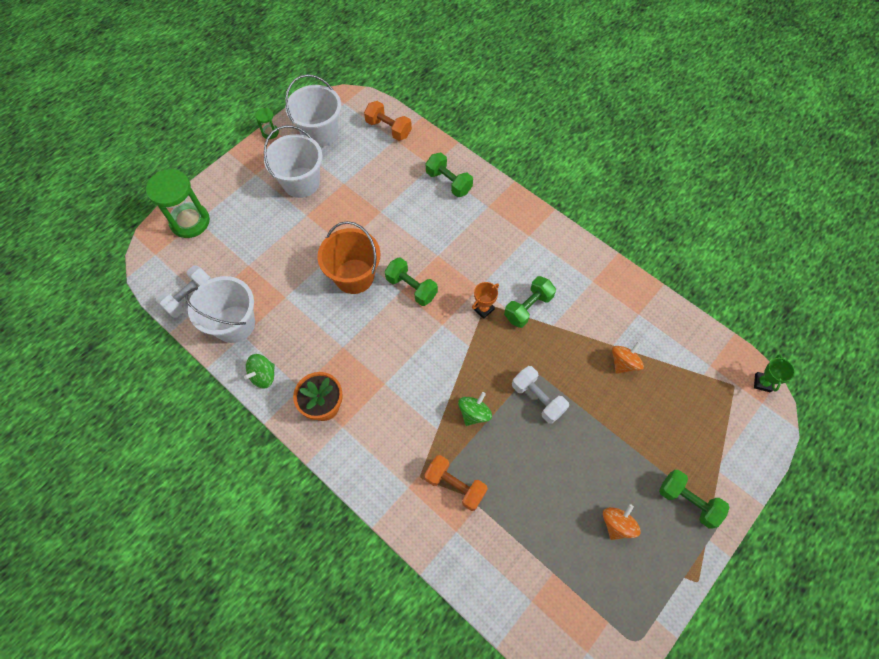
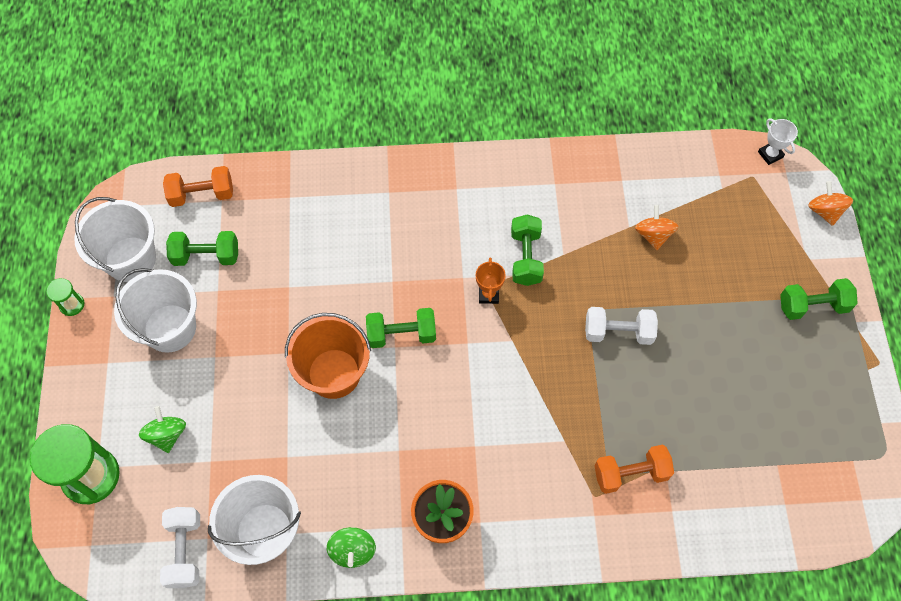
camera: 45 degrees left, 0 degrees up
(448, 182) = (325, 200): green dumbbell -> green dumbbell (206, 256)
(474, 413) = (580, 396): green spinning top -> green spinning top (167, 435)
(617, 524) = (783, 377): orange spinning top -> orange spinning top (824, 211)
(762, 383) = (770, 154): green trophy -> white trophy

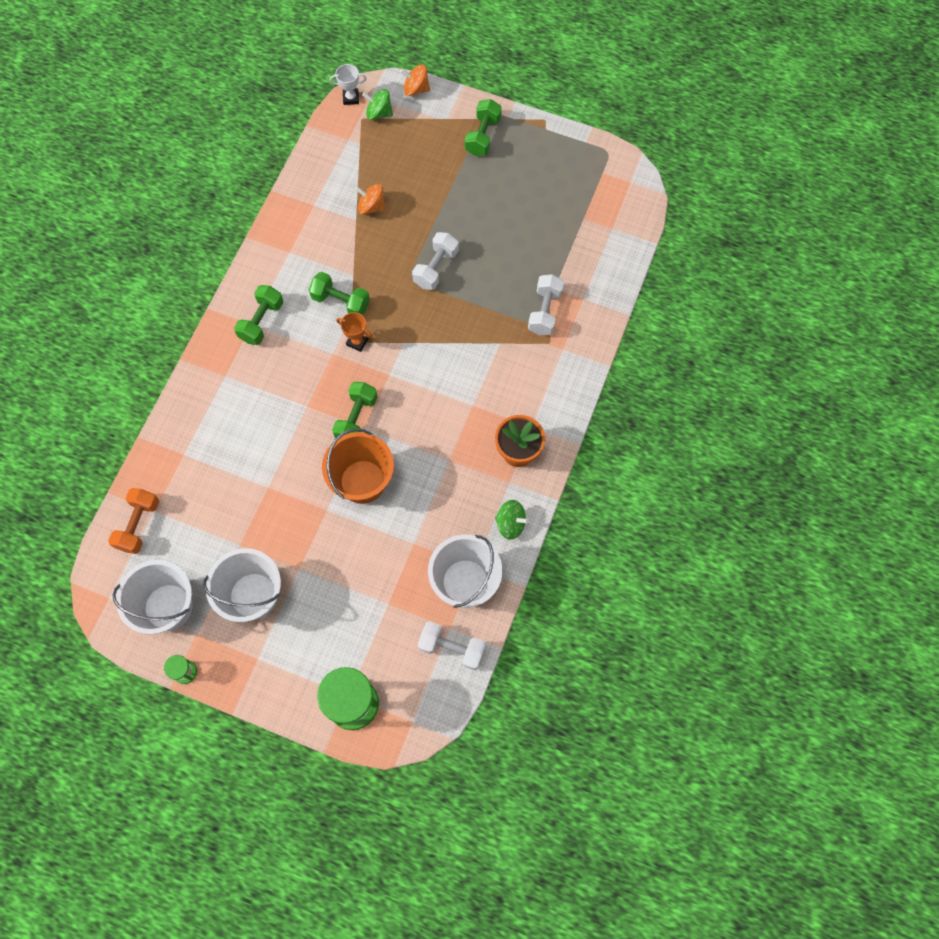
camera: 65 degrees left, 5 degrees up
(167, 435) = (348, 630): green spinning top -> green spinning top (379, 113)
(206, 256) = (201, 542): green dumbbell -> green dumbbell (261, 321)
(630, 473) = (544, 311): orange dumbbell -> white dumbbell

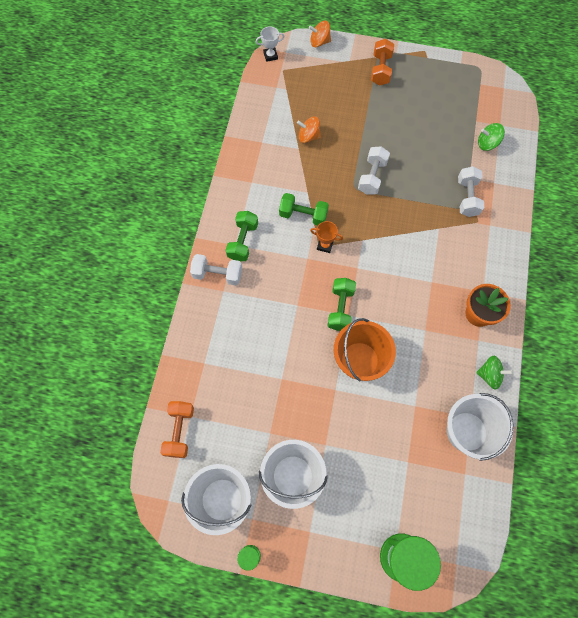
camera: 10 degrees left, 0 degrees up
(379, 113) = (295, 64): green spinning top -> green spinning top (487, 143)
(452, 648) = (471, 491): white dumbbell -> white dumbbell (217, 274)
(482, 136) = (380, 70): green dumbbell -> orange dumbbell

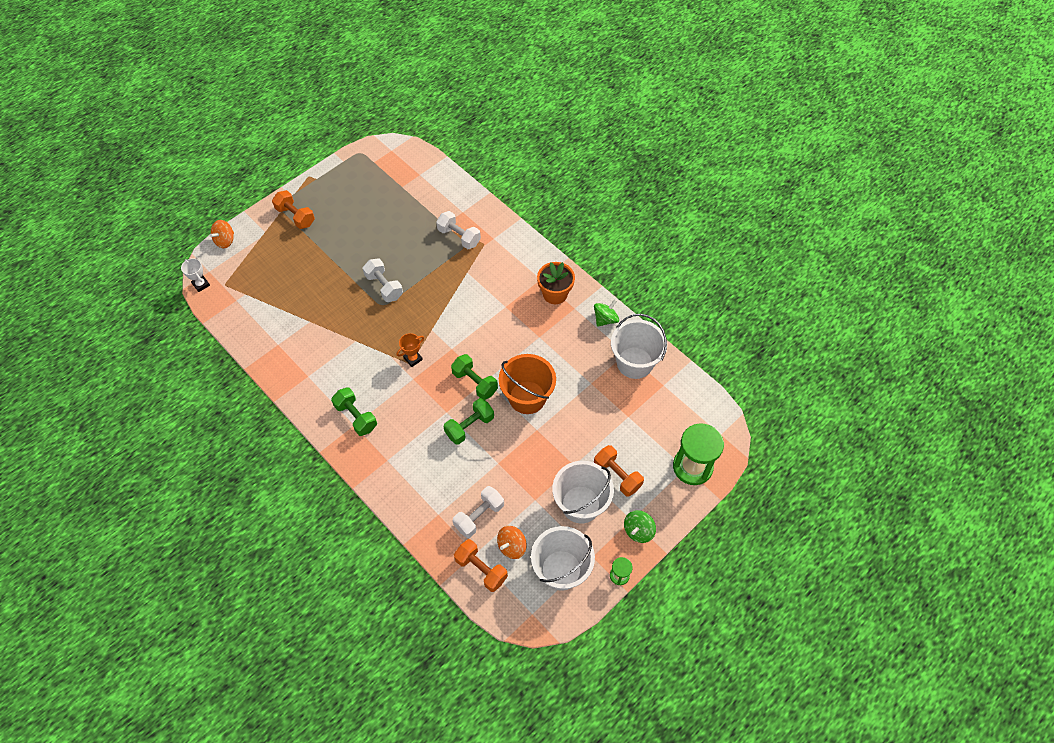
camera: 55 degrees left, 10 degrees down
(217, 274) = (369, 455): white dumbbell -> white dumbbell (479, 516)
(270, 56) = (201, 284): white trophy -> white trophy turned 60 degrees counterclockwise
(303, 215) = (373, 357): green dumbbell -> green dumbbell (469, 426)
(308, 136) = (306, 307): orange spinning top -> orange spinning top (512, 546)
(342, 490) = (617, 475): none -> orange dumbbell
(487, 143) = (427, 193): green spinning top -> green spinning top (638, 531)

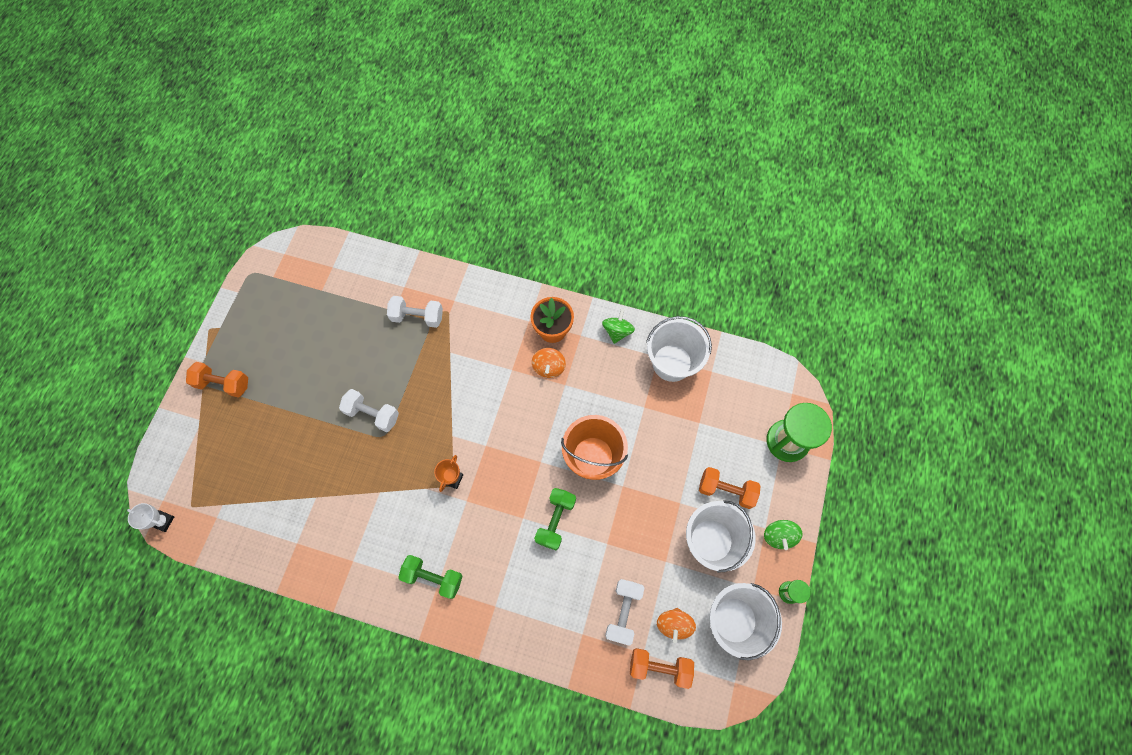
camera: 30 degrees left, 10 degrees up
(225, 241) = (159, 454): orange spinning top -> orange spinning top (549, 367)
(475, 382) = (532, 470): green dumbbell -> none

